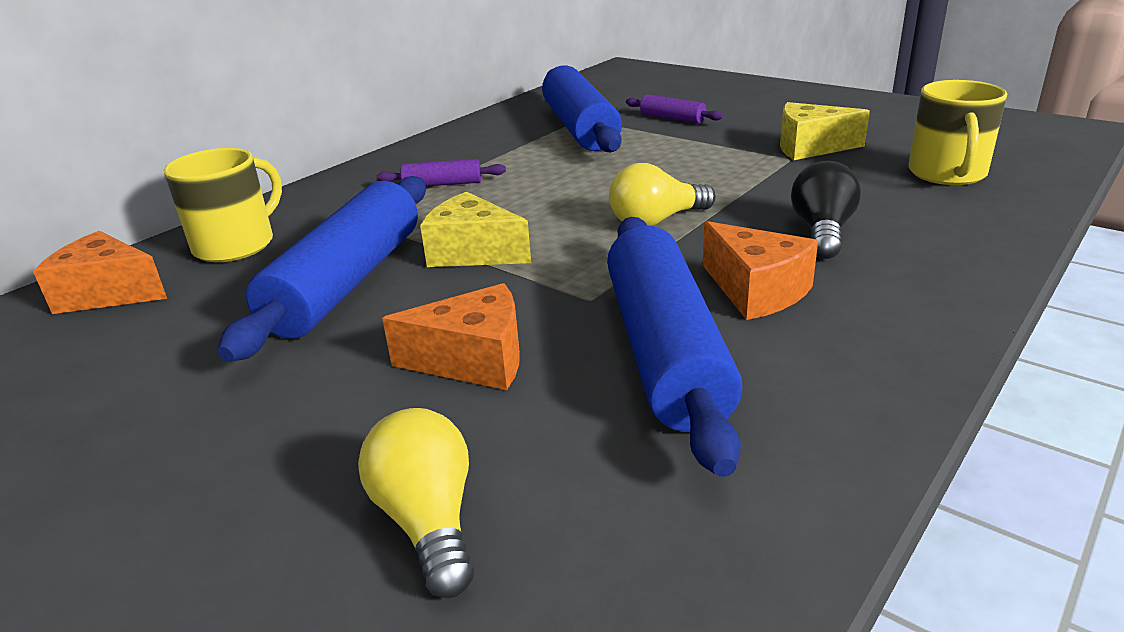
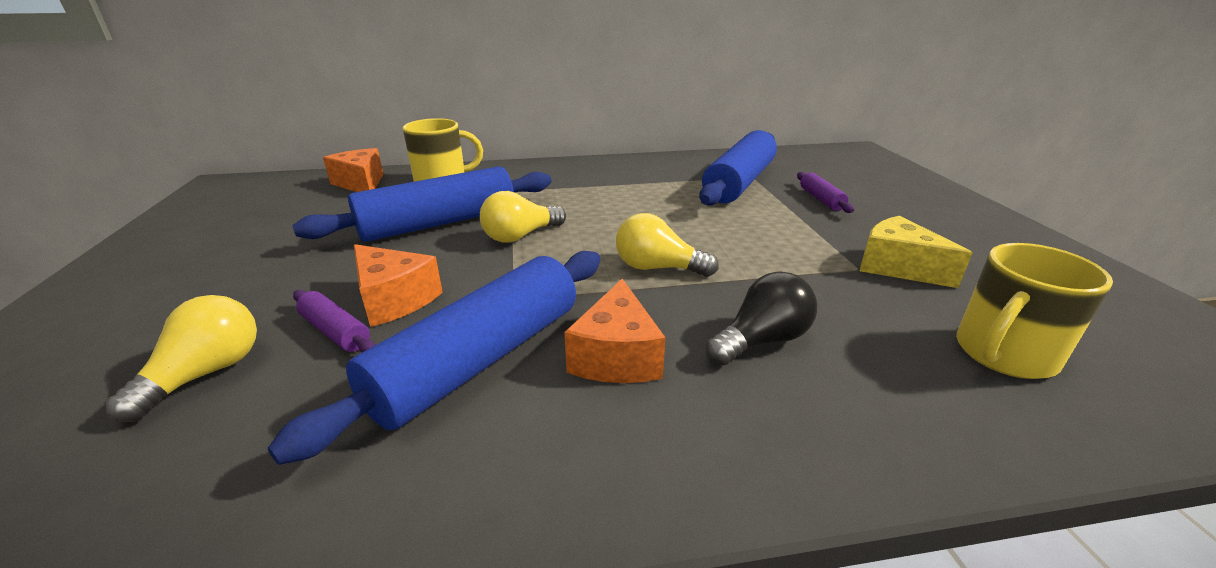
camera: 40 degrees right, 0 degrees up
(442, 184) = (588, 188): purple rolling pin -> purple rolling pin (336, 331)
(473, 252) = (520, 236): yellow cheese -> yellow light bulb

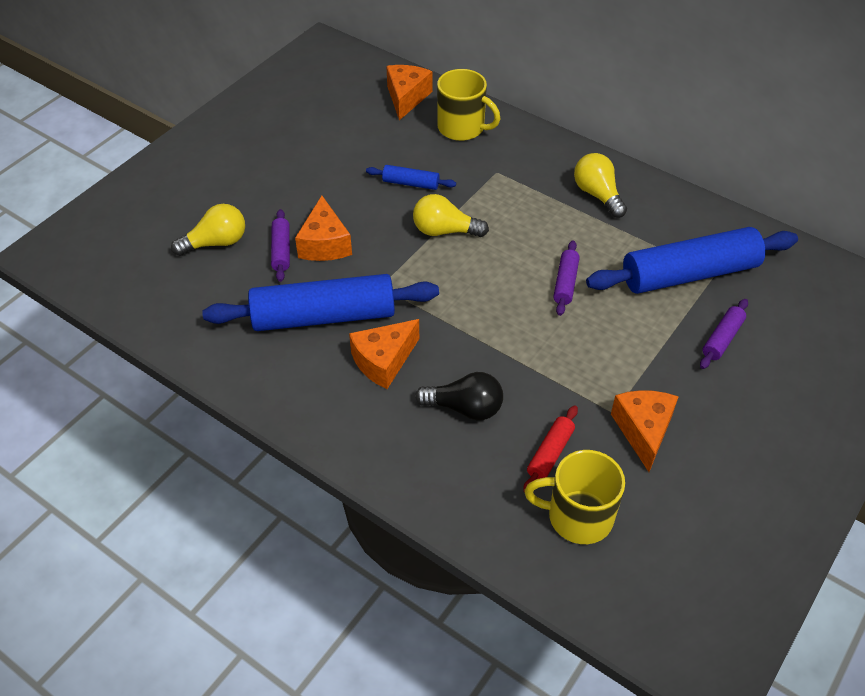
camera: 45 degrees right, 20 degrees up
(439, 223) = (411, 183): blue rolling pin -> blue rolling pin, size x0.45
(657, 268) = (488, 318): yellow light bulb -> yellow light bulb (597, 194)
(674, 220) = (565, 283): none -> purple rolling pin
(886, 324) = (550, 453): none -> red rolling pin
(897, 267) = (643, 431): yellow cheese -> orange cheese

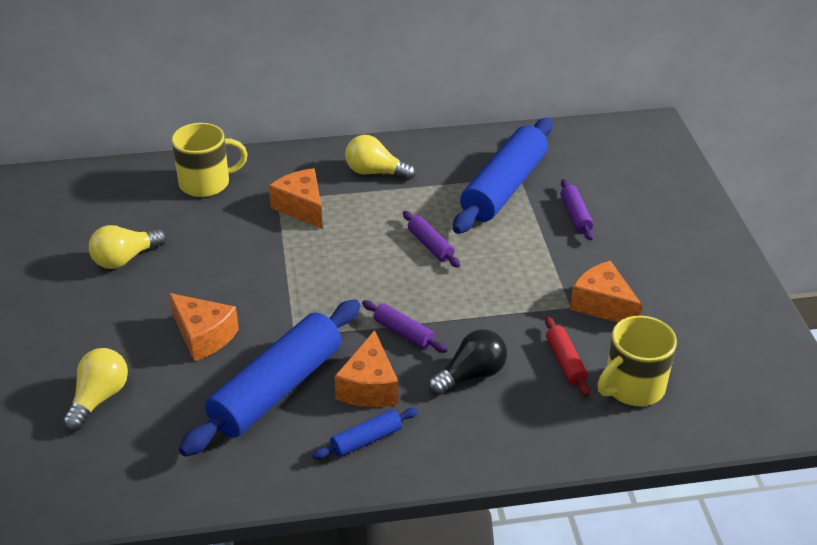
camera: 45 degrees left, 10 degrees down
(281, 250) = (171, 365): purple rolling pin -> purple rolling pin (403, 332)
(406, 98) = (126, 186): orange cheese -> orange cheese (301, 207)
(411, 183) = (217, 248): blue rolling pin -> blue rolling pin (366, 440)
(444, 231) = (292, 265): yellow light bulb -> yellow light bulb (125, 259)

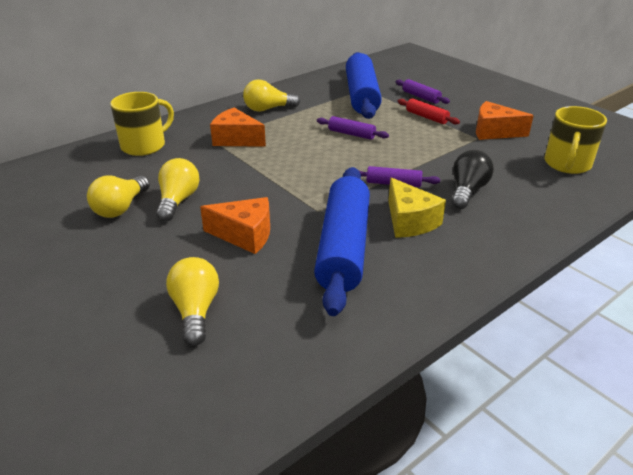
camera: 30 degrees left, 5 degrees down
(180, 270) = (178, 201): none -> yellow light bulb
(366, 440) = (448, 253): blue rolling pin -> none
(369, 387) = (409, 221): orange cheese -> yellow cheese
(565, 362) = (513, 165): red rolling pin -> red rolling pin (426, 117)

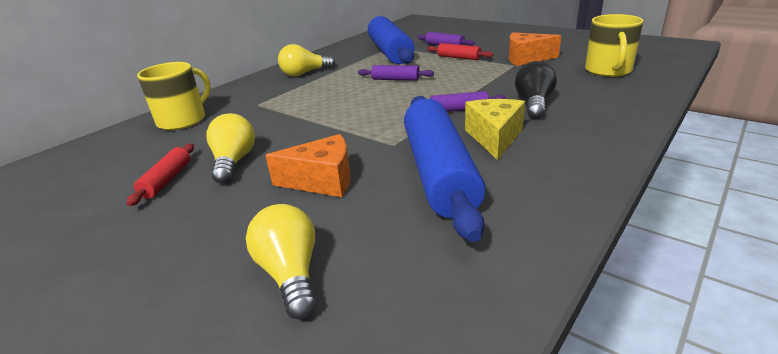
camera: 10 degrees left, 5 degrees down
(120, 208) = (166, 180): yellow light bulb -> red rolling pin
(236, 139) = (281, 100): orange cheese -> none
(409, 221) = (494, 137): yellow cheese -> yellow cheese turned 135 degrees counterclockwise

